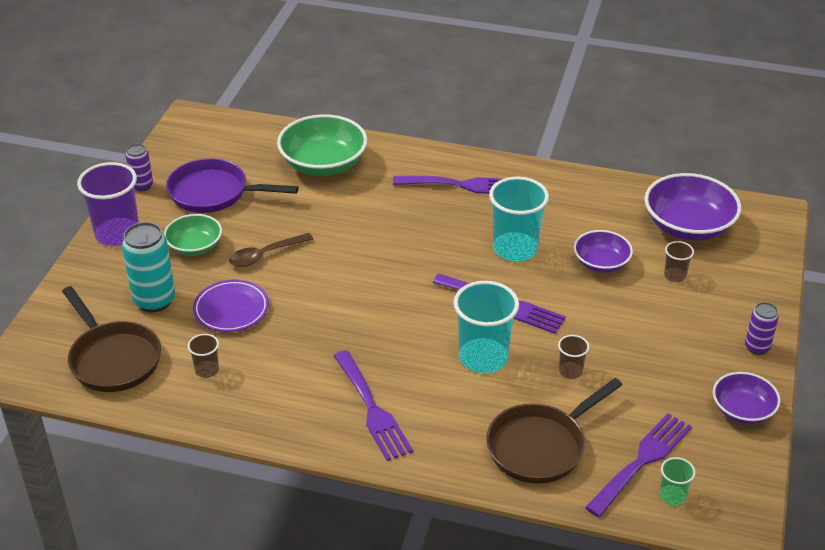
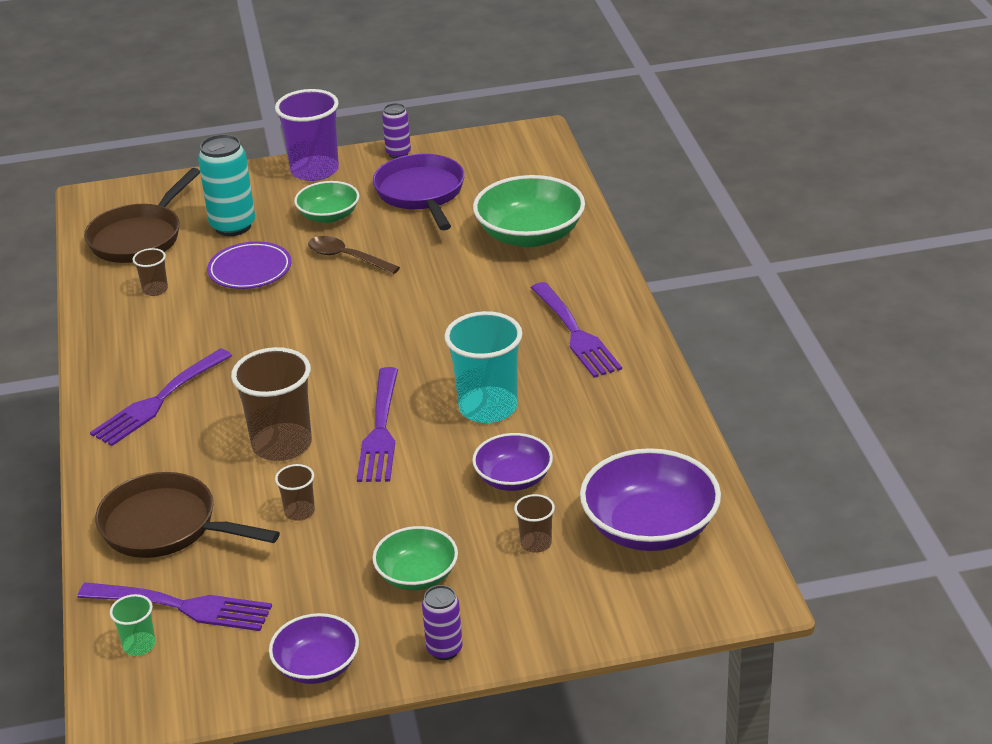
camera: 65 degrees right, 5 degrees down
(483, 358) = (282, 445): turquoise cup -> brown cup
(675, 336) = (417, 575): none -> green bowl

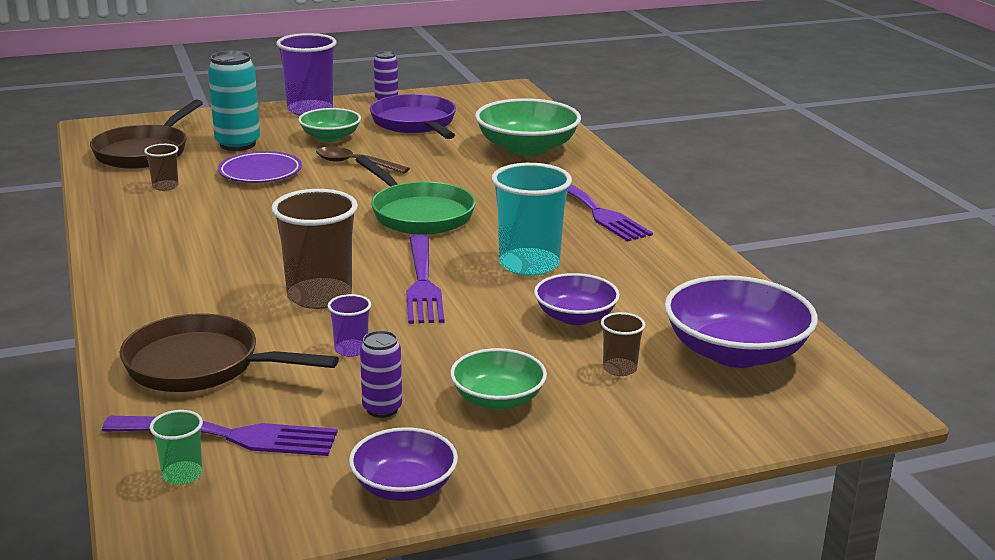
camera: 10 degrees left, 10 degrees down
(158, 400) = (179, 265): purple fork -> none
(299, 512) = (351, 349): brown cup -> purple cup
(396, 334) = (418, 214): none -> green pan
(444, 649) = (551, 465): purple can -> purple can (382, 409)

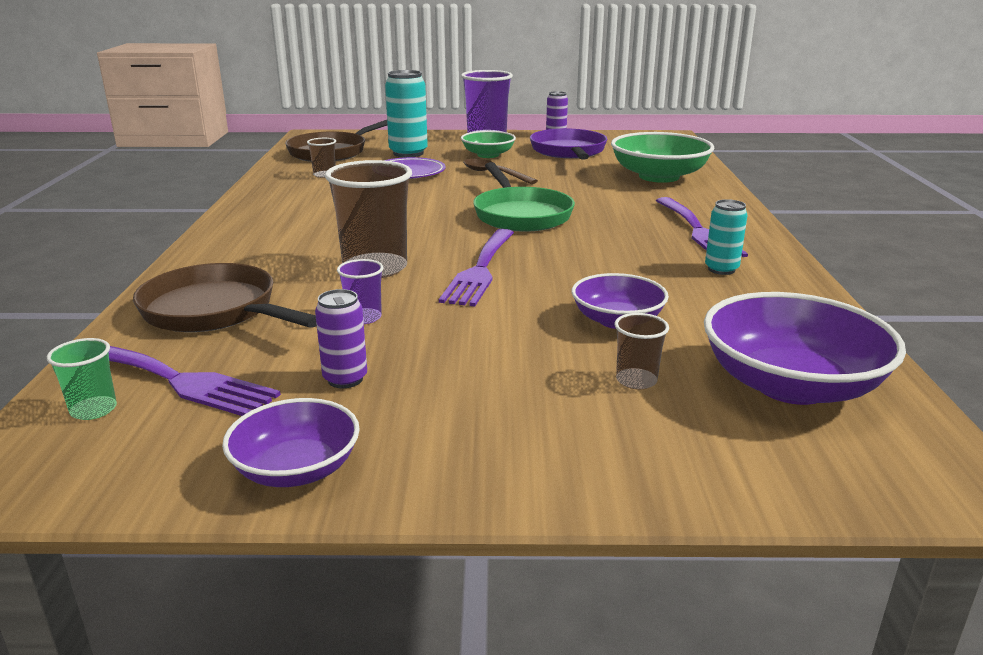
camera: 20 degrees right, 0 degrees up
(498, 399) = (475, 390): green bowl -> none
(529, 264) = (599, 266): turquoise cup -> none
(636, 252) = (721, 269): none -> turquoise can

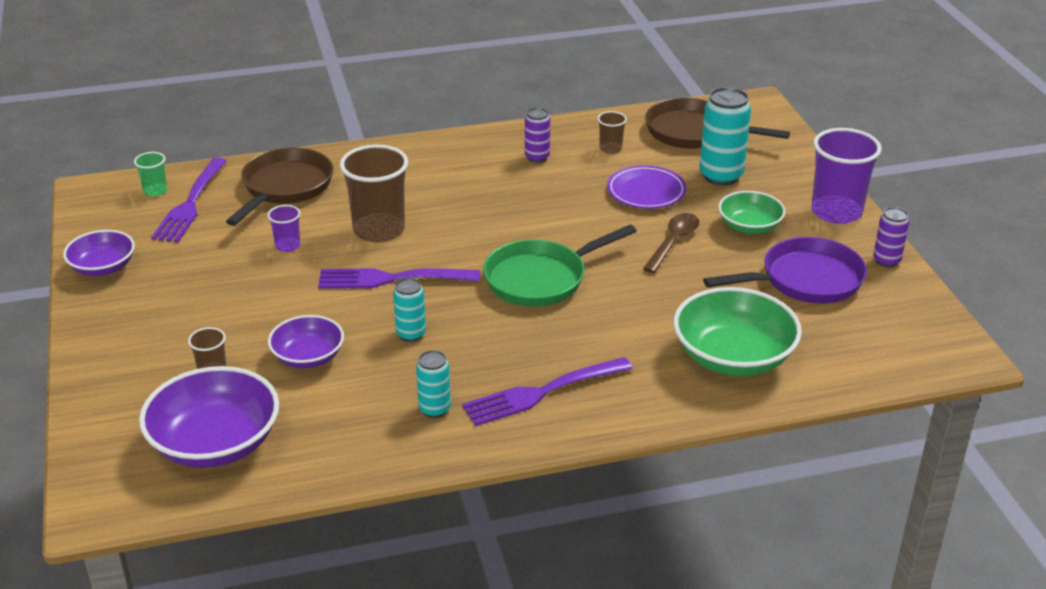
camera: 75 degrees right, 10 degrees up
(345, 379) = (199, 259): purple can -> purple can (537, 157)
(590, 269) = (411, 334): none -> turquoise can

